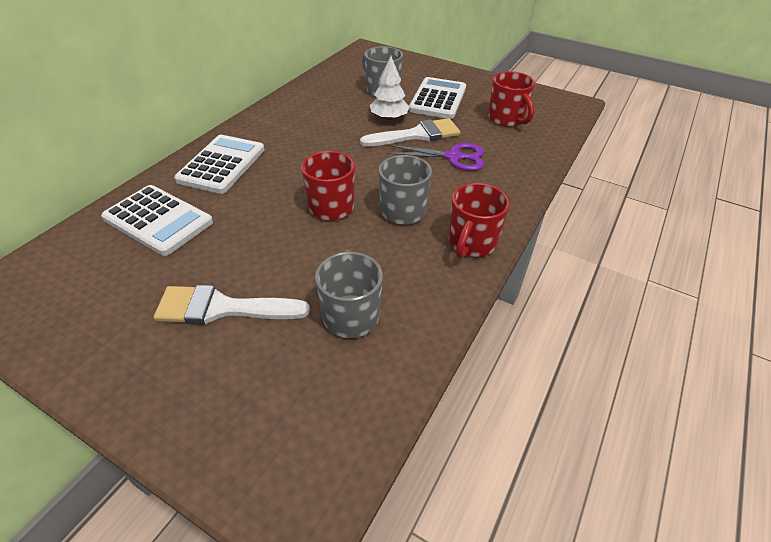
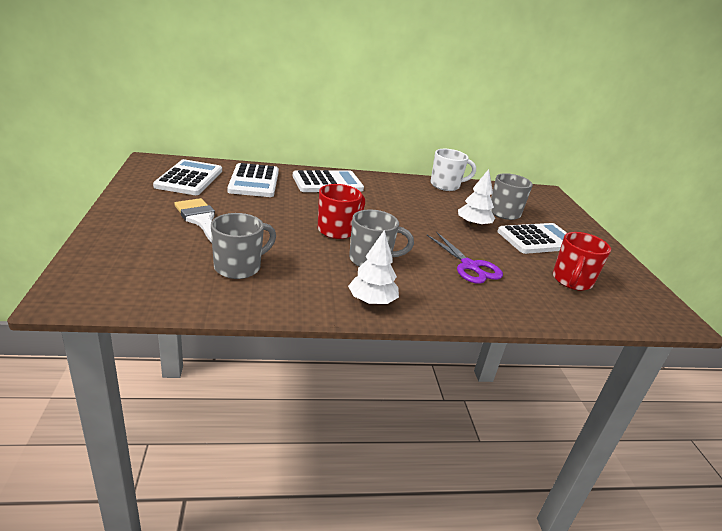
camera: 50 degrees right, 15 degrees down
(86, 278) = (189, 178): none -> white calculator
(304, 93) = (446, 185): none -> white mug
(417, 135) = (472, 242): white brush -> none
(471, 243) = (372, 301): red mug -> white tree

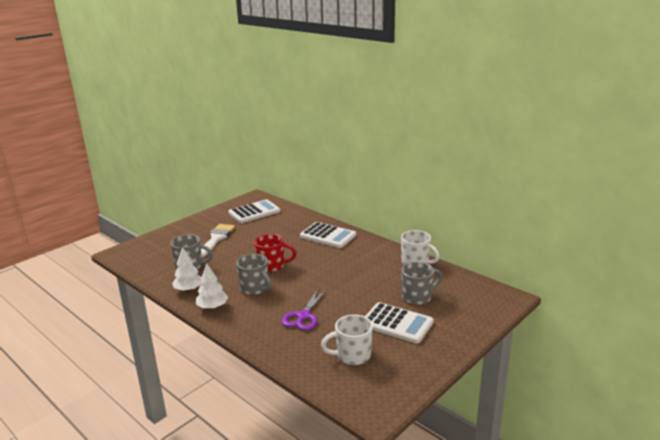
camera: 55 degrees right, 5 degrees down
(254, 181) = (285, 223): white calculator -> none
(473, 225) = (369, 295): white tree -> white tree (189, 289)
(571, 281) = (352, 355): red mug -> white mug

